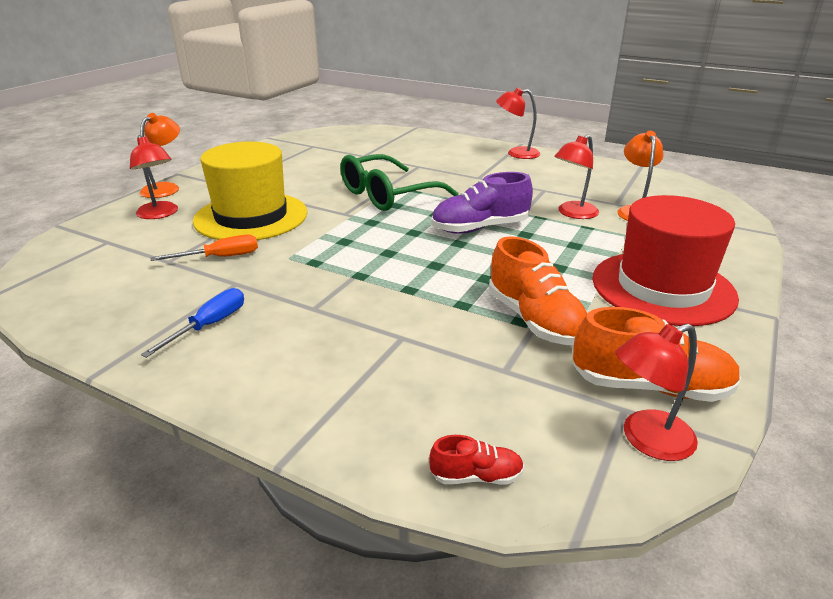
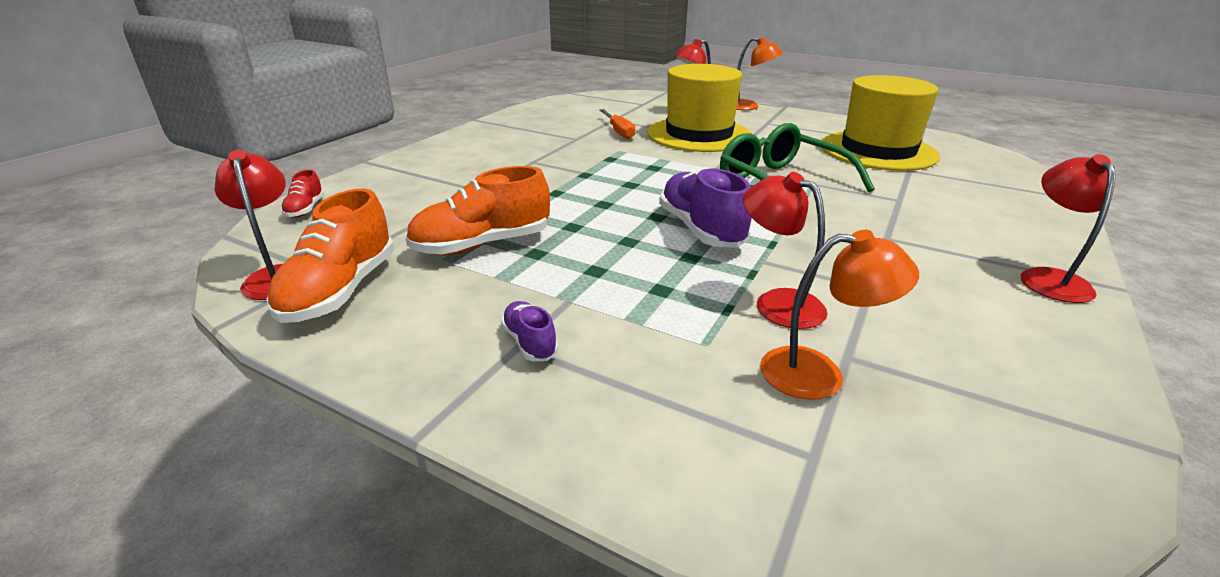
camera: 90 degrees right, 0 degrees up
(209, 325) = (519, 137): blue screwdriver -> none
(320, 158) = (877, 150): none -> yellow hat
(662, 287) = (529, 342): red hat -> purple shoe

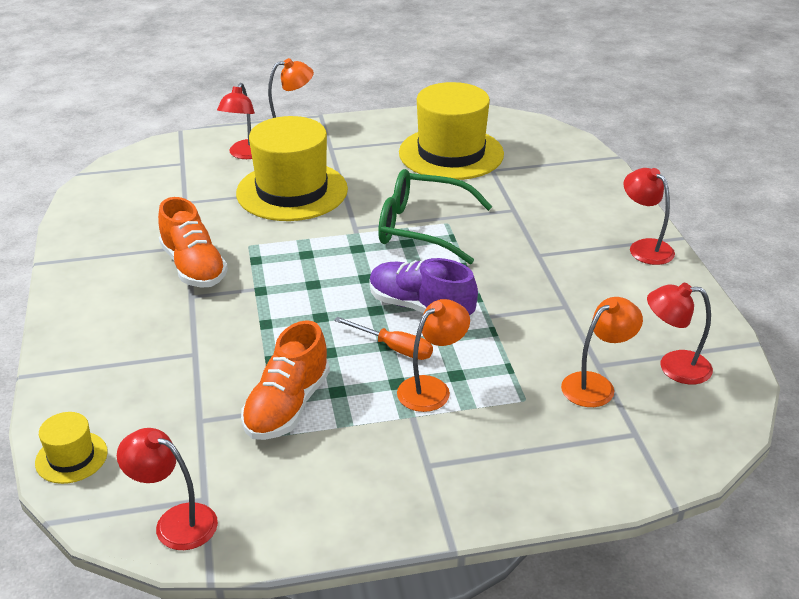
camera: 40 degrees left, 5 degrees up
(305, 209) = (71, 457): red shoe -> yellow hat
(340, 291) = (248, 502): orange shoe -> orange shoe (194, 267)
(529, 342) = (431, 459): purple shoe -> none
(618, 132) = (214, 218): orange screwdriver -> orange screwdriver (394, 348)
(621, 288) = (432, 388): none -> orange lamp
(777, 302) = (530, 347): red lamp -> red lamp (674, 367)

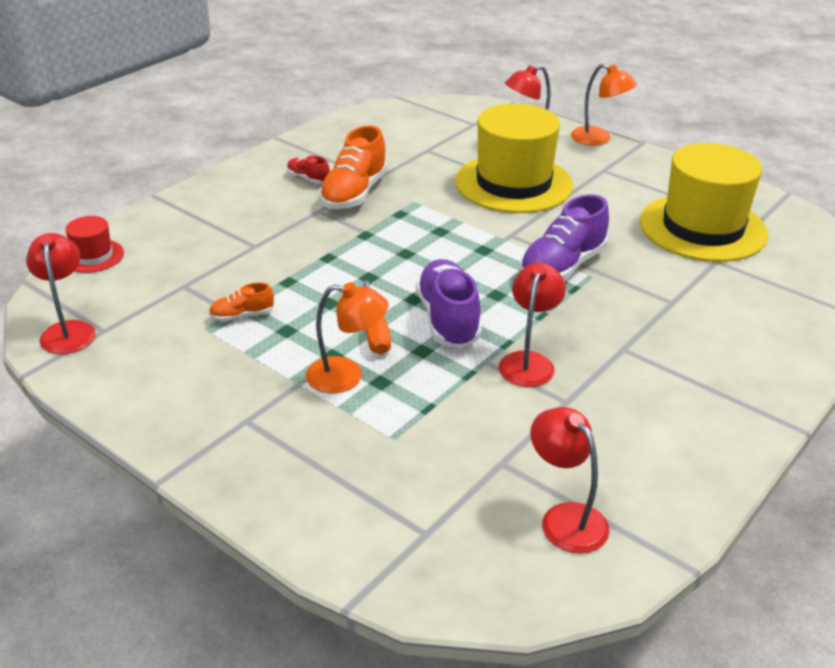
camera: 50 degrees right, 0 degrees up
(71, 457) = (93, 256): yellow hat -> red hat
(134, 278) = (308, 179): none -> red shoe
(287, 406) = (242, 316): orange shoe -> orange shoe, size x0.50
(422, 228) = (562, 267): green glasses -> purple shoe
(596, 385) = (469, 474): orange lamp -> none
(644, 247) = (742, 412): red lamp -> red lamp (529, 362)

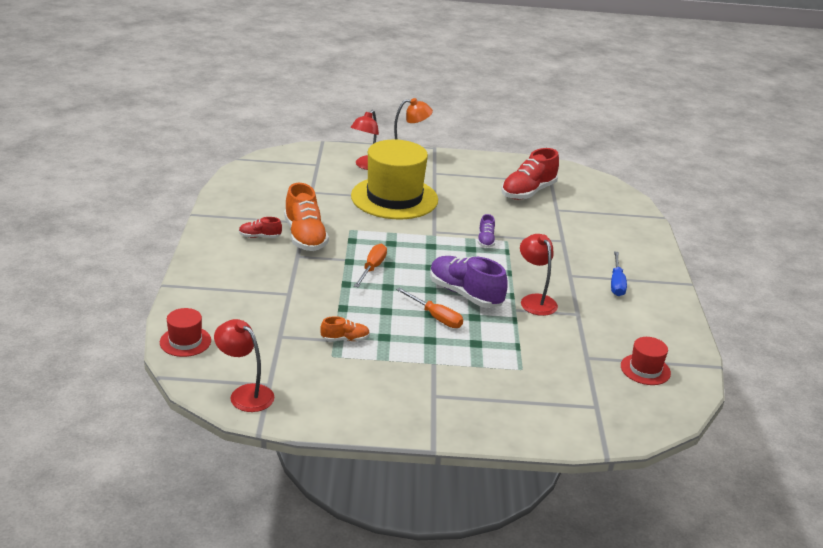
camera: 40 degrees left, 5 degrees down
(242, 316) = (345, 339): orange shoe -> orange shoe turned 135 degrees counterclockwise
(346, 377) = (454, 348): orange lamp -> none
(380, 251) = (372, 268): none -> orange screwdriver
(562, 267) = (485, 241): purple shoe -> purple shoe, size x0.50
(565, 518) = (645, 369): red lamp -> red hat
(679, 385) = (616, 283): none -> blue screwdriver
(702, 228) = (528, 192): yellow hat -> red shoe

